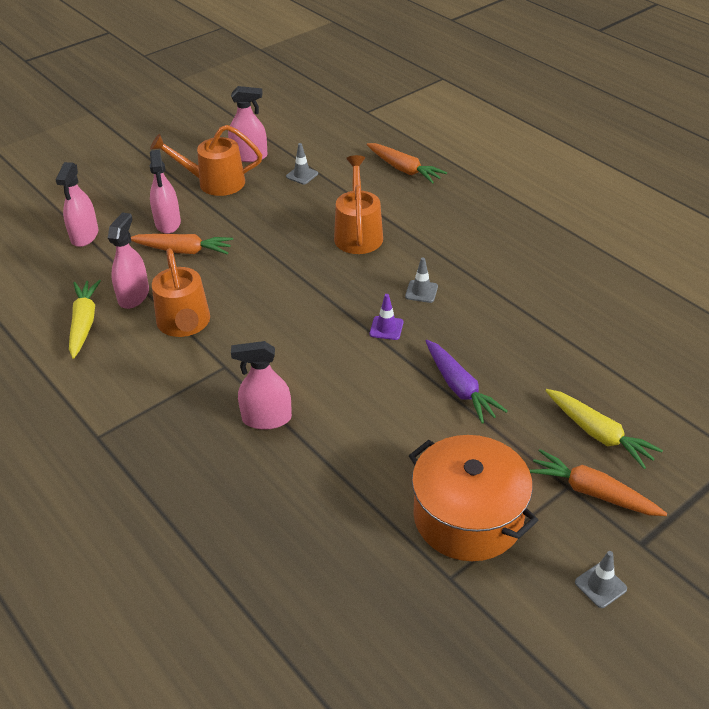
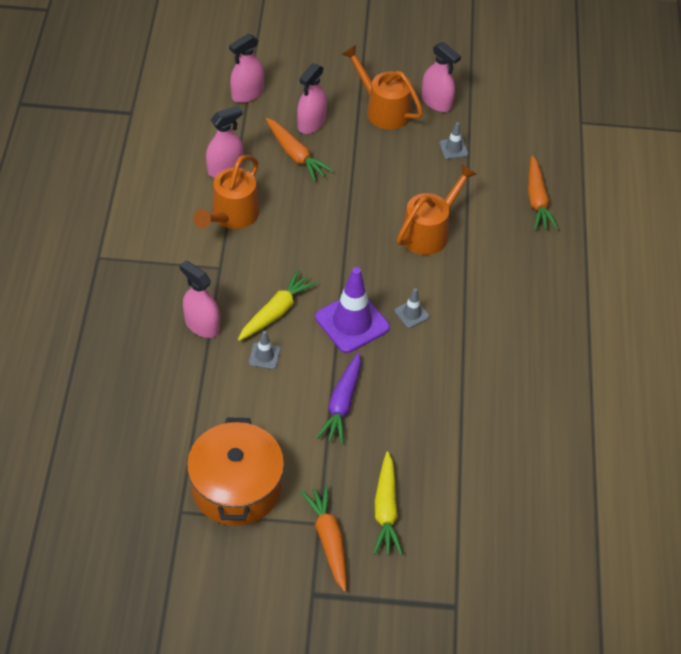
camera: 40 degrees right, 10 degrees up
(84, 323) = (174, 167): yellow carrot -> yellow carrot (276, 312)
(386, 328) = (352, 322): purple traffic cone -> purple traffic cone, size x2.11
(600, 585) = (255, 593): grey traffic cone -> grey traffic cone (264, 356)

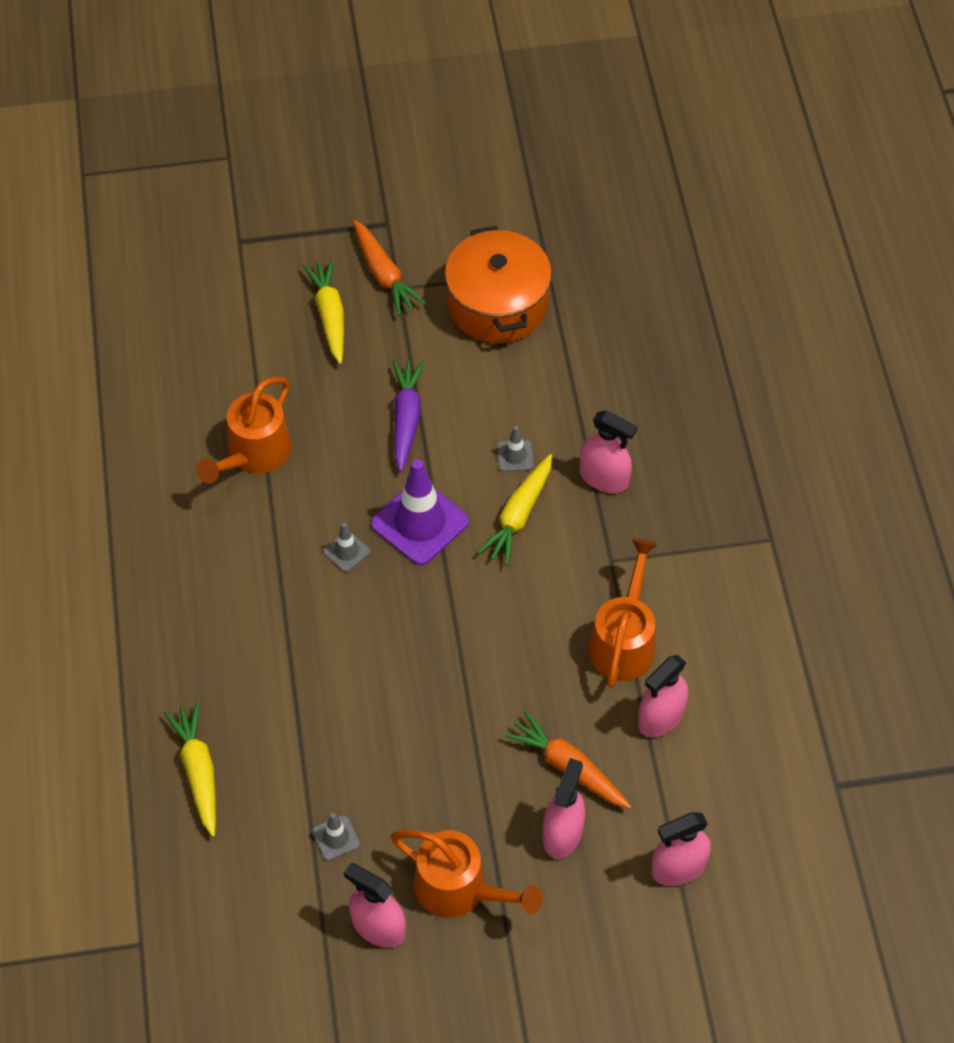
camera: 170 degrees right, 5 degrees up
(247, 93) = (678, 867): pink spray bottle -> pink spray bottle turned 150 degrees counterclockwise
(429, 231) = (346, 681): orange watering can -> orange watering can (253, 455)
(537, 200) = (198, 772): orange carrot -> yellow carrot

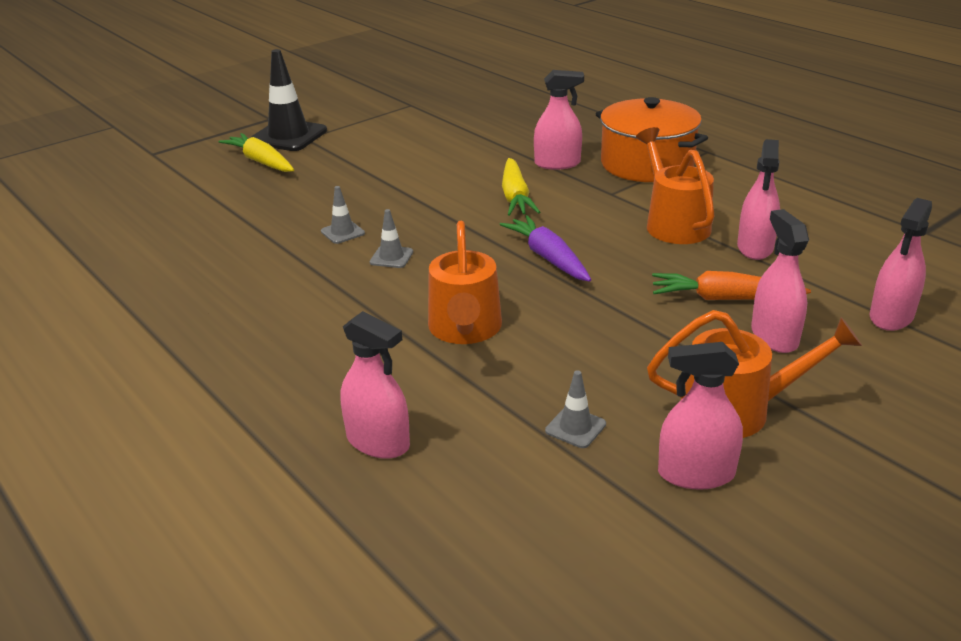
camera: 30 degrees left, 25 degrees down
(198, 772) = (378, 442): yellow carrot -> pink spray bottle
(253, 455) = (255, 238): orange watering can -> orange watering can (465, 330)
(384, 274) = (288, 136): orange carrot -> black traffic cone
(406, 418) = (373, 184): purple carrot -> purple carrot (548, 257)
(420, 523) = (439, 224): purple traffic cone -> none
(497, 305) = (390, 125): orange pot -> orange pot (647, 164)
(515, 456) = (479, 174): grey traffic cone -> grey traffic cone (342, 232)

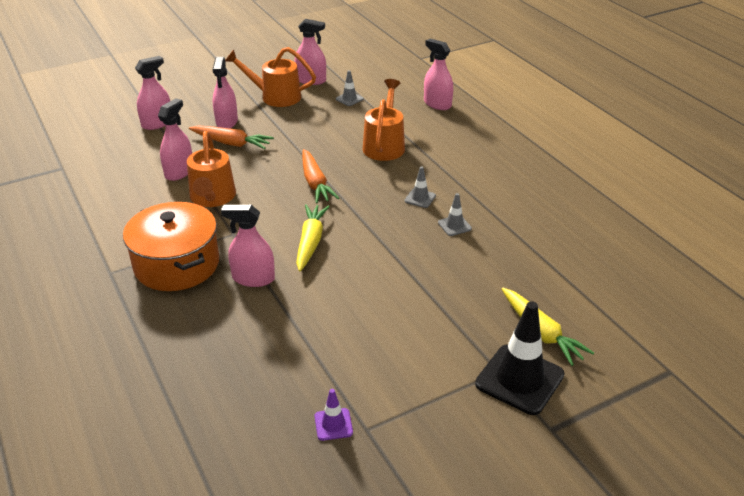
camera: 170 degrees left, 5 degrees up
(436, 104) = (333, 424): none -> purple traffic cone
(548, 257) = (315, 183): purple carrot -> orange carrot

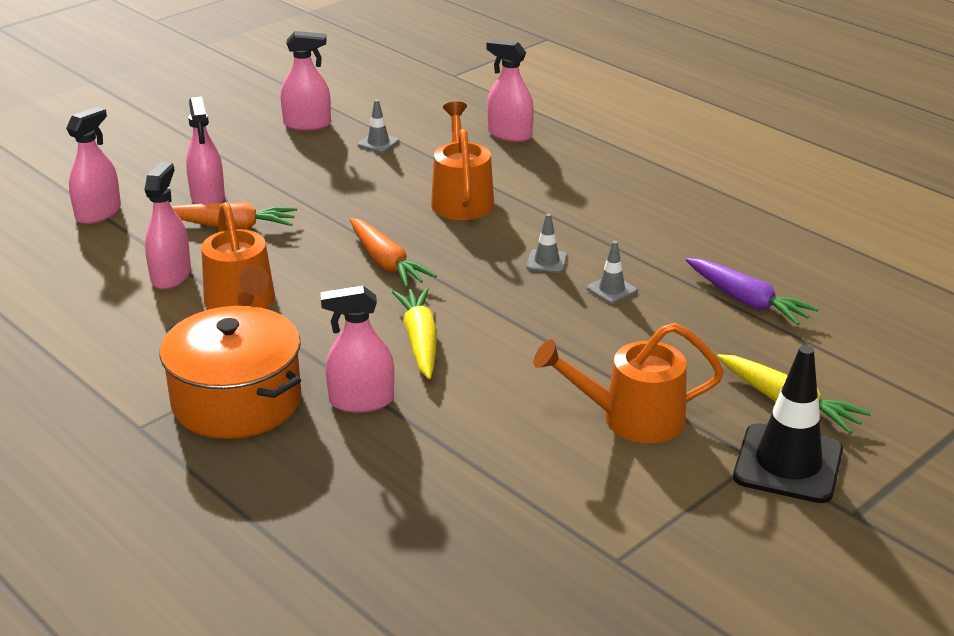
camera: 15 degrees left, 5 degrees down
(275, 97) = (264, 153): orange watering can -> orange watering can (630, 419)
(333, 424) = (570, 563): purple traffic cone -> none
(545, 249) = (747, 301): none -> purple carrot

